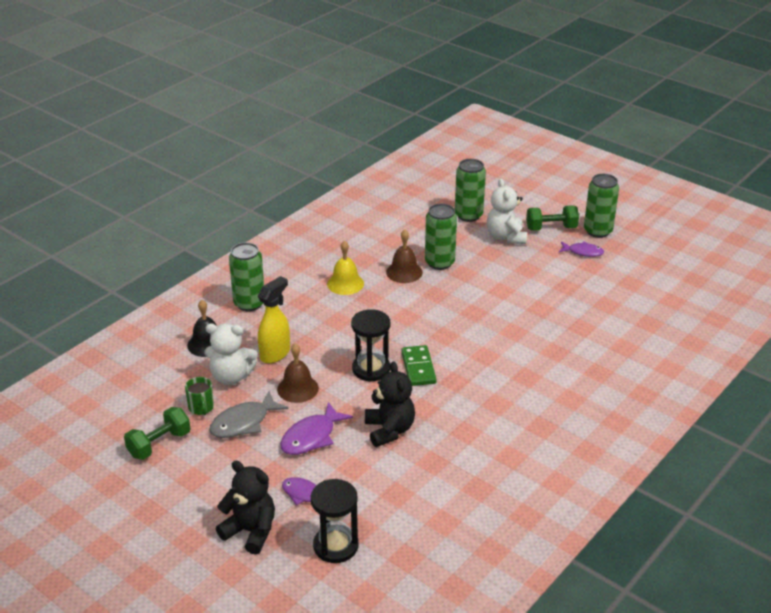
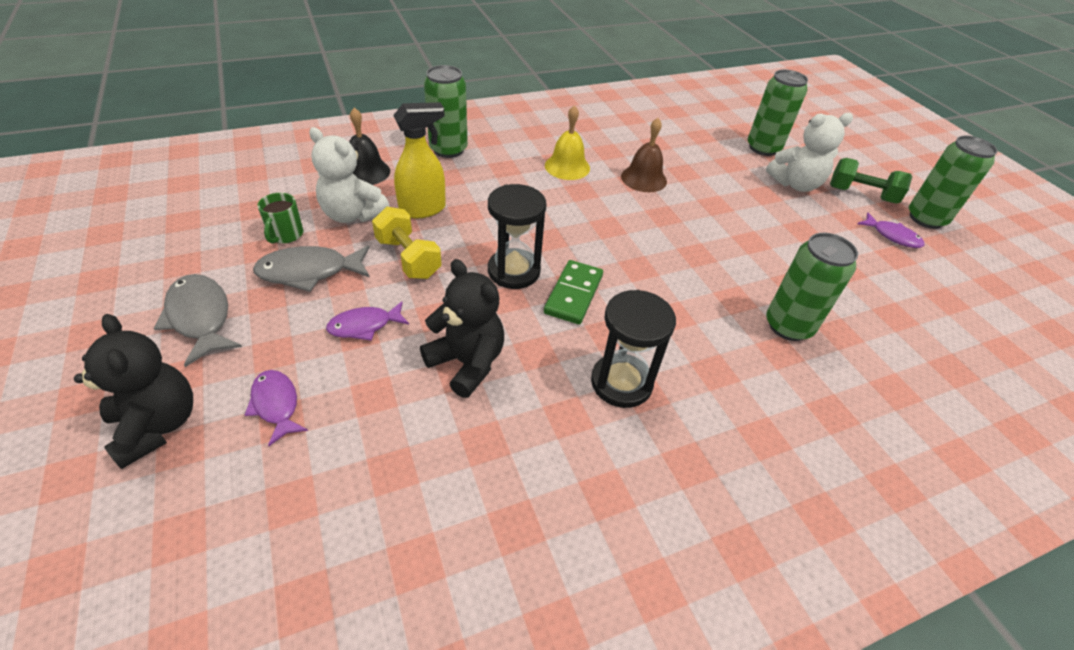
camera: 25 degrees right, 10 degrees up
(159, 444) = (198, 256): green dumbbell -> none
(207, 475) = (200, 317): none -> grey fish
(298, 388) = (408, 258): brown bell -> yellow dumbbell
(311, 437) = (364, 326): purple fish -> purple fish, size x0.66
(335, 546) = (230, 515): black hourglass -> black hourglass (621, 382)
(389, 430) = (467, 363): black teddy bear -> black teddy bear turned 60 degrees counterclockwise
(439, 263) = (693, 183): green can -> green can (788, 326)
(506, 237) = (795, 184): white teddy bear -> white teddy bear turned 120 degrees counterclockwise

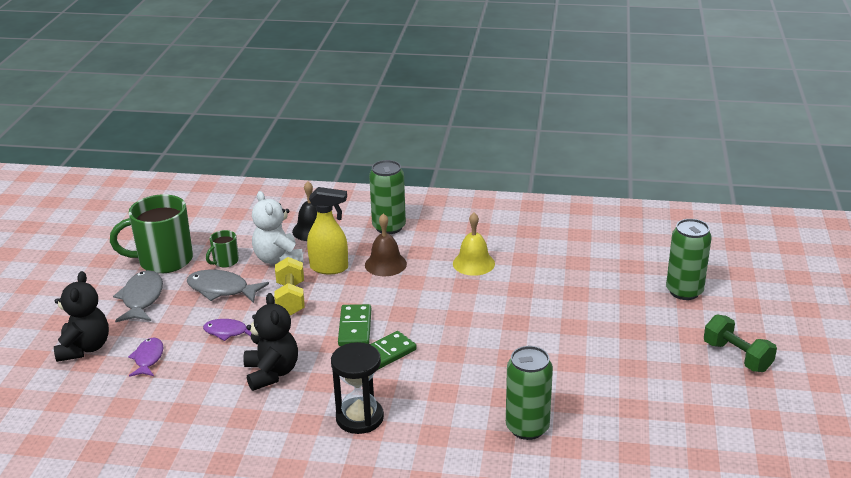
camera: 35 degrees right, 15 degrees down
(196, 255) = (164, 260): none -> green mug
(514, 271) = (355, 328): black hourglass -> green domino
(643, 178) = (531, 289): brown bell -> brown bell (385, 264)
(795, 184) = (676, 330): white teddy bear -> none
(892, 236) = (719, 397): purple fish -> none
(926, 219) = (780, 395): green can -> none

